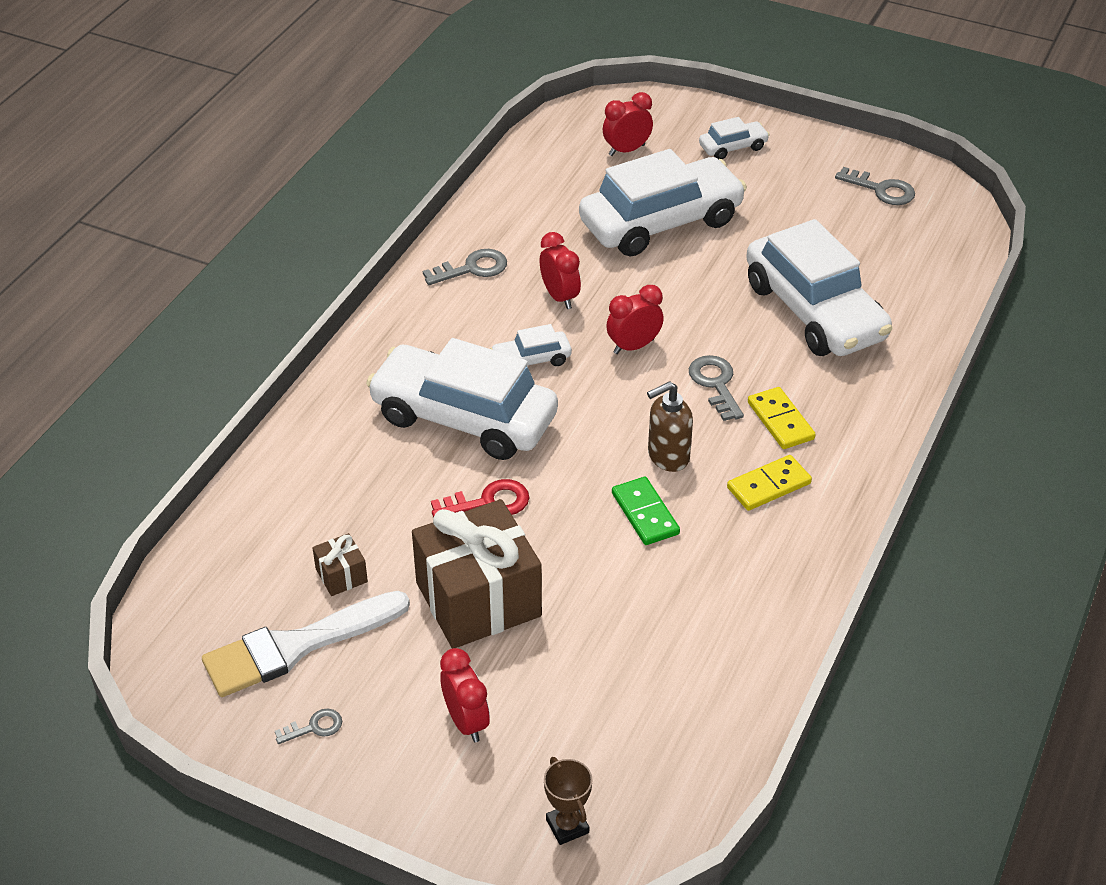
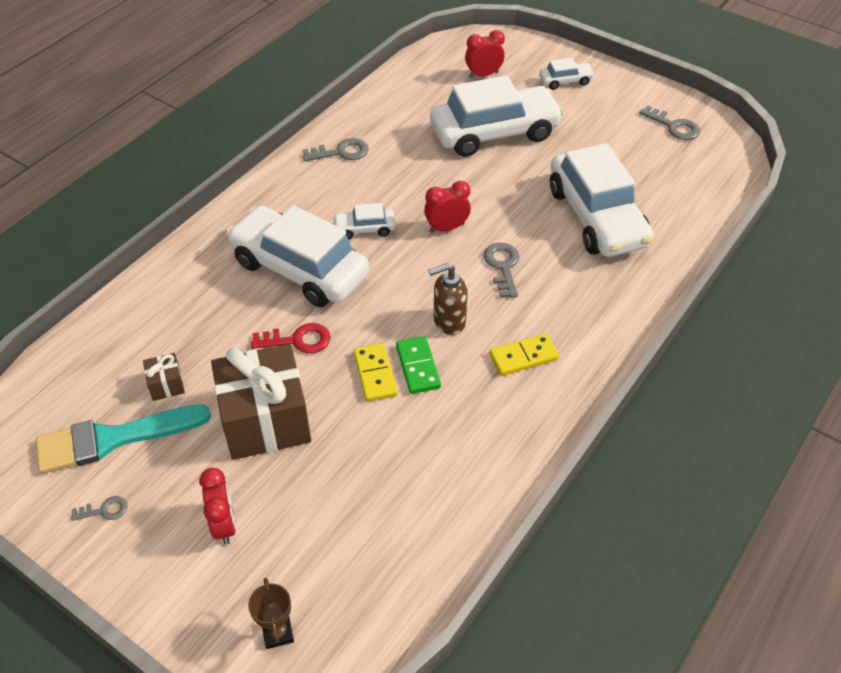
camera: 10 degrees right, 5 degrees up
(297, 646) = (114, 438): white brush -> turquoise brush
(559, 297) = (400, 182): red clock -> none
(780, 421) = (547, 303): yellow domino -> yellow domino (375, 374)

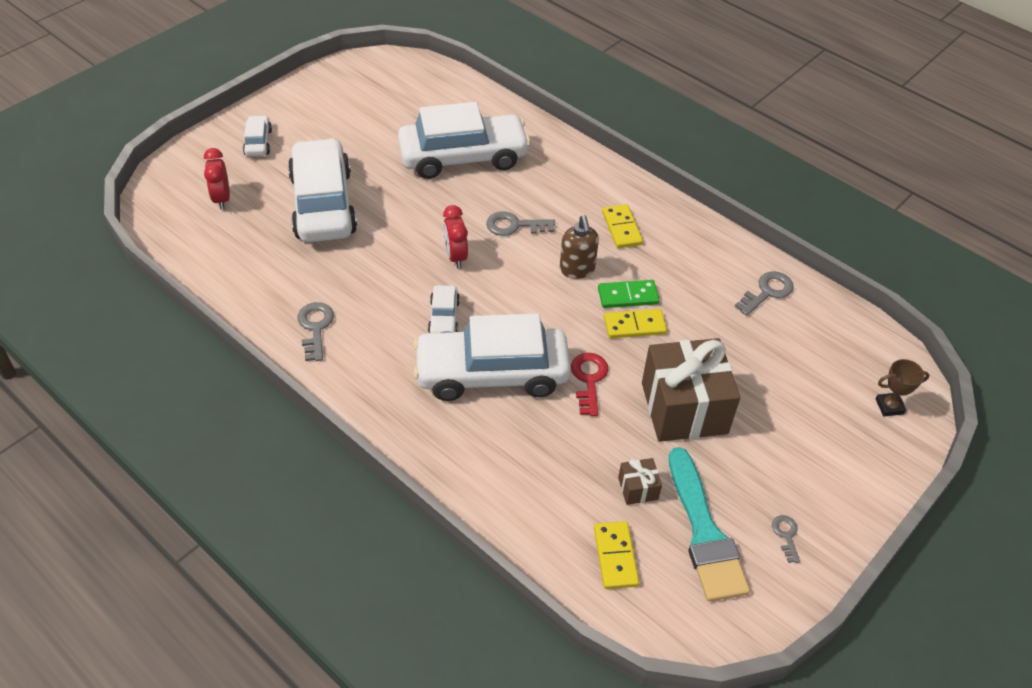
camera: 85 degrees left, 0 degrees up
(94, 371) = (615, 556): none -> yellow domino
(224, 525) = (795, 441): red clock -> none
(299, 269) = (492, 373): white car -> white car turned 45 degrees clockwise
(673, 126) = (354, 88): grey key -> grey key (767, 292)

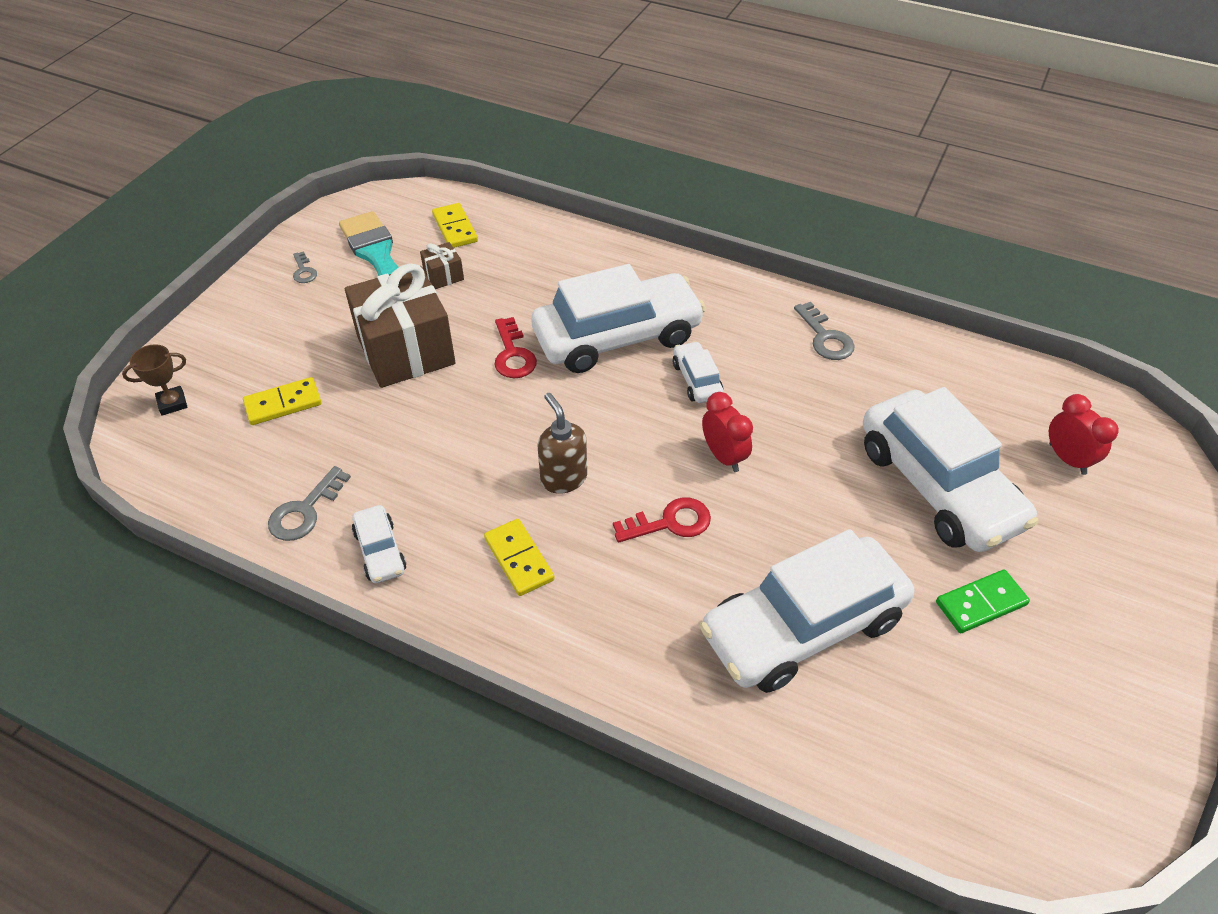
camera: 165 degrees right, 0 degrees up
(258, 142) = (1114, 564): white car -> white car (380, 551)
(514, 225) = (670, 523): grey key -> red key
(628, 296) = (489, 458): green domino -> green domino (981, 603)
(634, 325) = (474, 424): yellow domino -> yellow domino (283, 404)

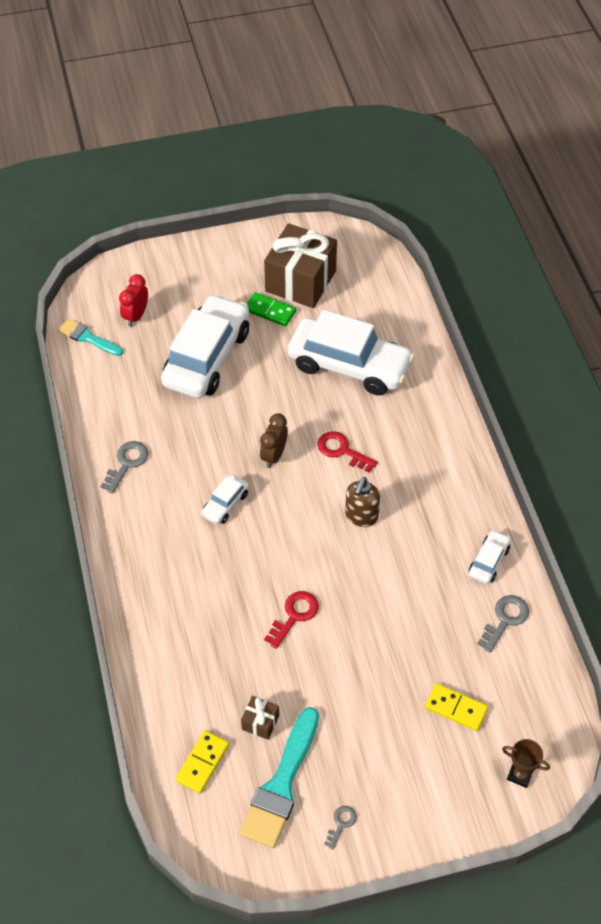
camera: 130 degrees left, 5 degrees up
(305, 511) = (505, 620): grey key -> grey key turned 45 degrees counterclockwise
(406, 350) = (349, 680): brown gift -> brown gift (300, 281)
(519, 559) = (429, 497): yellow domino -> none
(617, 337) = (225, 570): white car -> none
(723, 456) = (274, 455): red clock -> brown clock
(1055, 398) = (88, 338): none -> turquoise brush

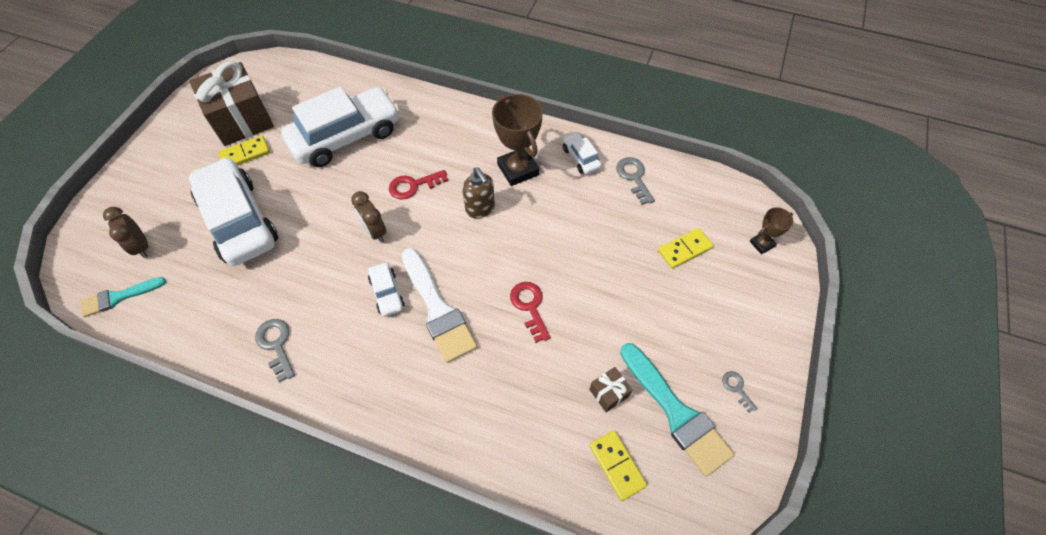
camera: 55 degrees left, 5 degrees up
(136, 316) = (142, 246): red clock -> brown clock
(239, 549) = (437, 309): none -> white brush
(270, 311) = (245, 154): green domino -> yellow domino
(429, 518) = (518, 170): none -> brown trophy

